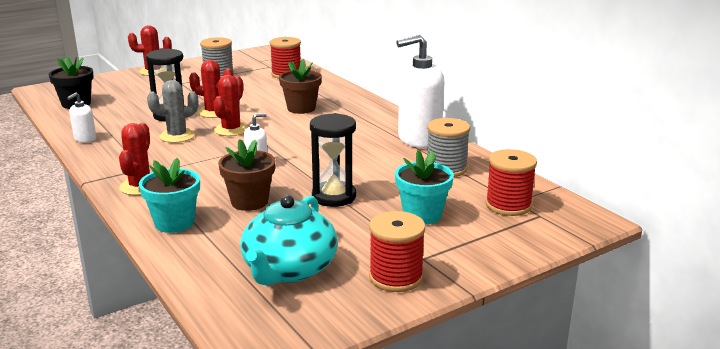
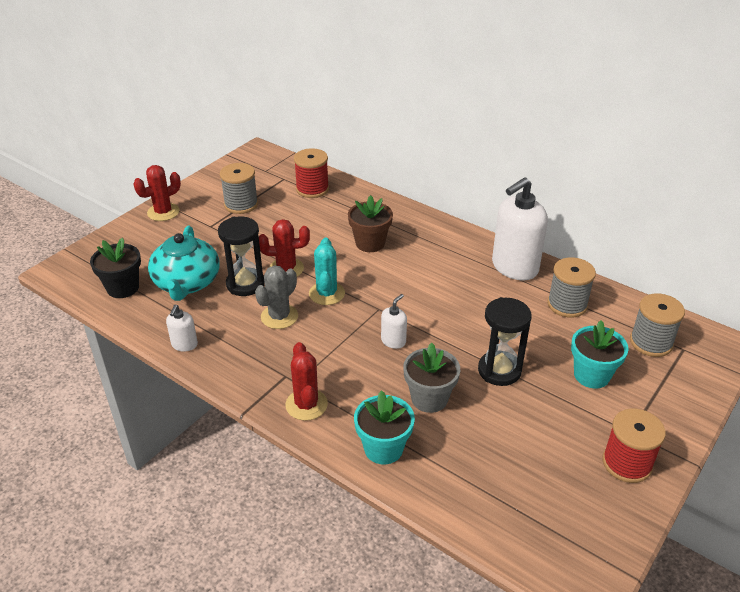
camera: 20 degrees left, 15 degrees up
(231, 130) = (326, 293): red cactus -> turquoise cactus
(249, 202) = (429, 398): brown flower pot -> grey flower pot
(289, 269) = (534, 480): turquoise teapot -> turquoise teapot (187, 283)
(508, 205) = (651, 342): red spool -> grey spool

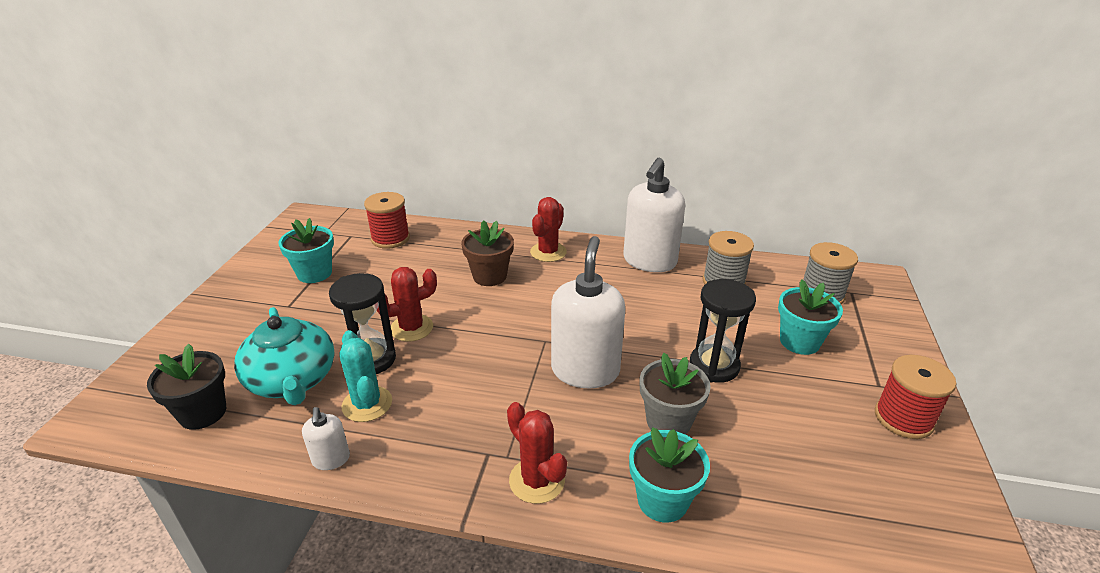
camera: 25 degrees left, 5 degrees down
(163, 212) = (216, 306): red cactus -> red cactus (548, 252)
(241, 204) = (314, 273): grey spool -> turquoise flower pot
(279, 316) = (436, 384): grey cactus -> none
(326, 293) = (476, 341): turquoise cactus -> turquoise cactus (367, 404)
(393, 341) = (585, 370): white soap dispenser -> white soap dispenser, size x2.15

